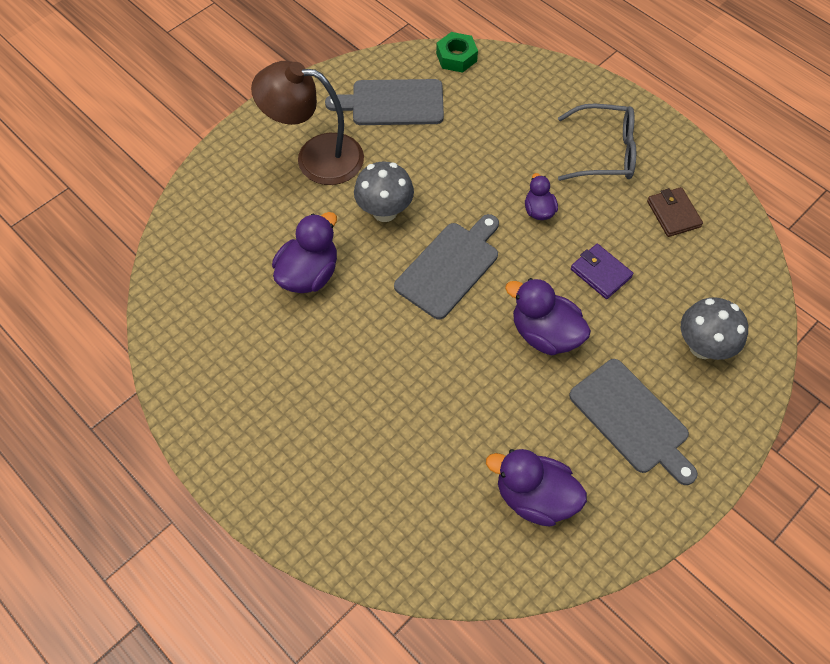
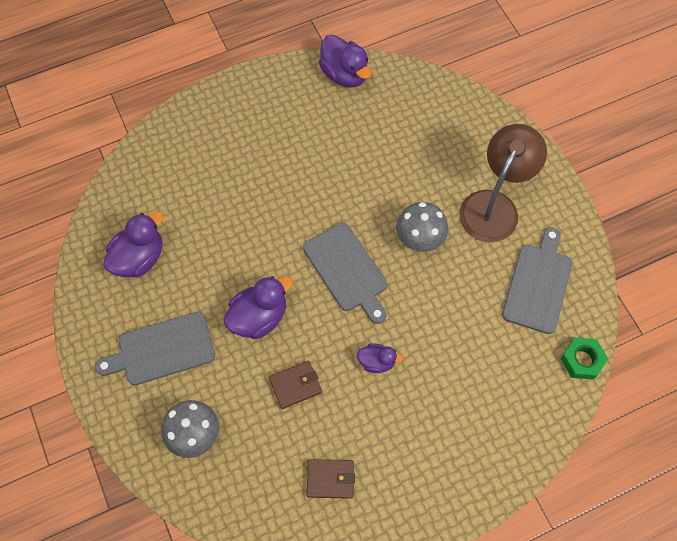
camera: 110 degrees right, 5 degrees up
(309, 274) = (379, 170): purple duck -> purple duck (344, 74)
(600, 273) = (295, 385): purple wallet -> brown wallet
(604, 152) = (421, 449): grey glasses -> none

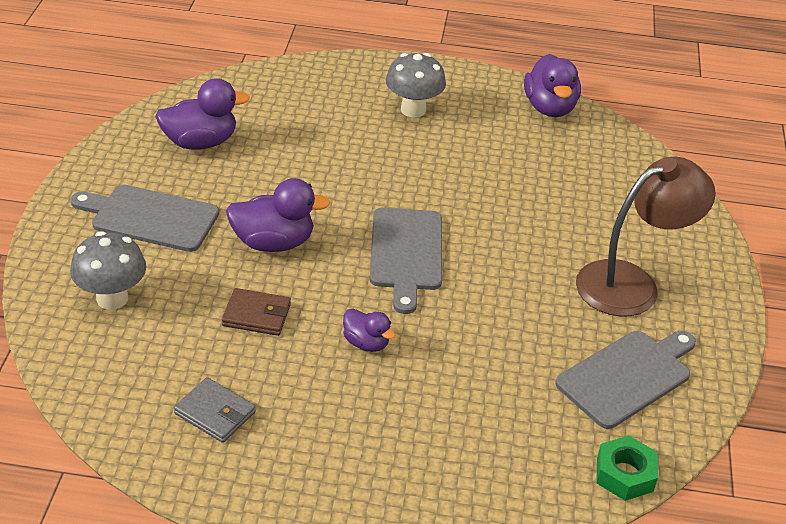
camera: 30 degrees right, 25 degrees down
(330, 479) = (215, 413): brown wallet -> grey wallet
(419, 240) = (513, 269): grey mushroom -> grey mushroom (413, 110)

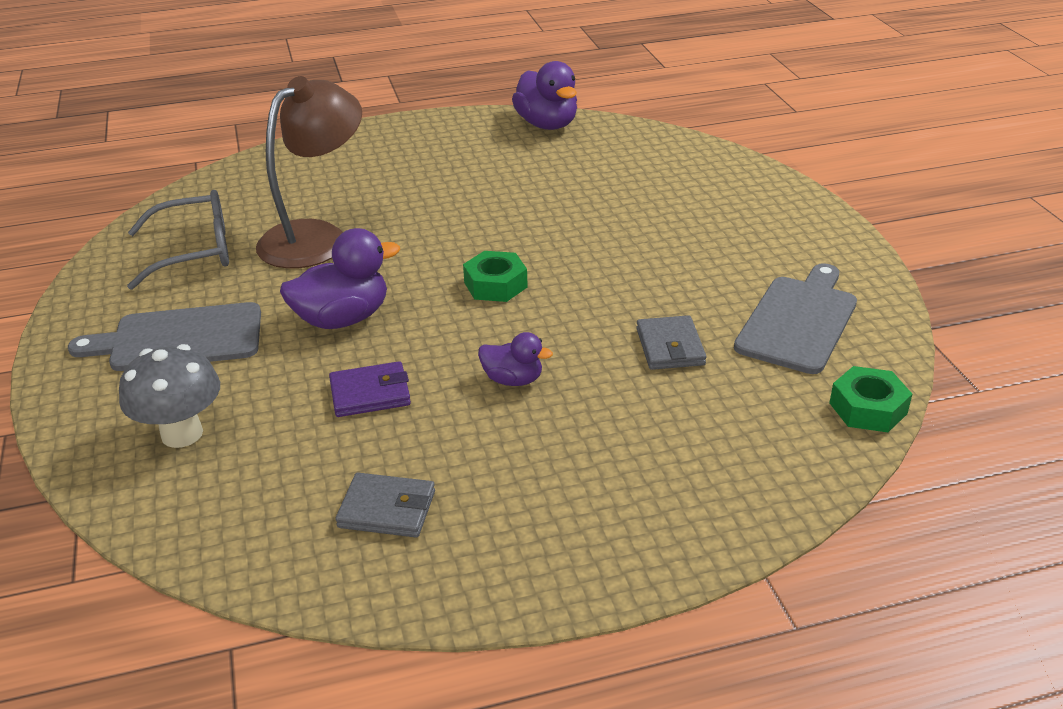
camera: 20 degrees left, 5 degrees down
(200, 142) = (195, 251): purple duck -> grey glasses
(256, 315) = (370, 393): brown wallet -> purple wallet
(406, 253) = (495, 285): grey cutting board -> green nut
(413, 110) = (412, 161): grey mushroom -> none
(505, 360) = (670, 347): none -> grey wallet
(631, 283) = (737, 242): brown lamp -> brown lamp (316, 237)

